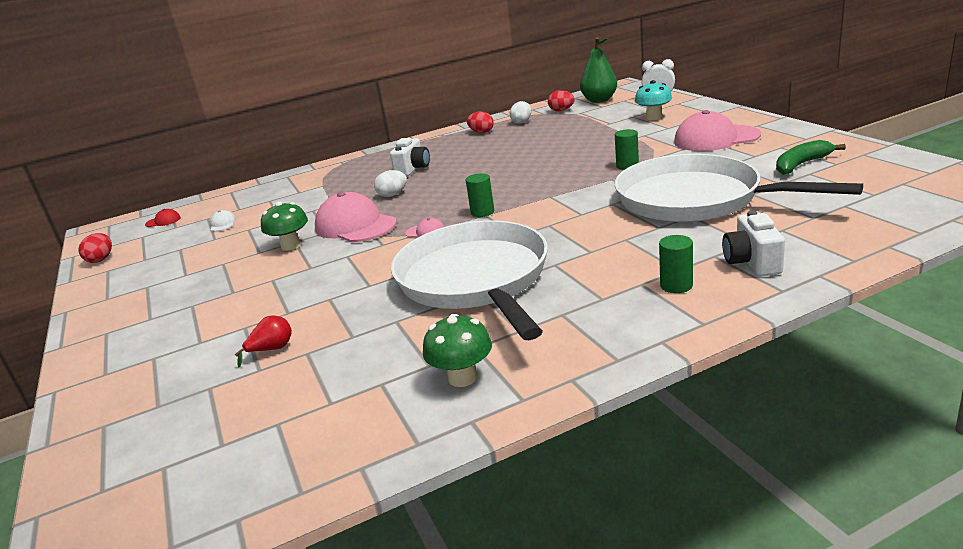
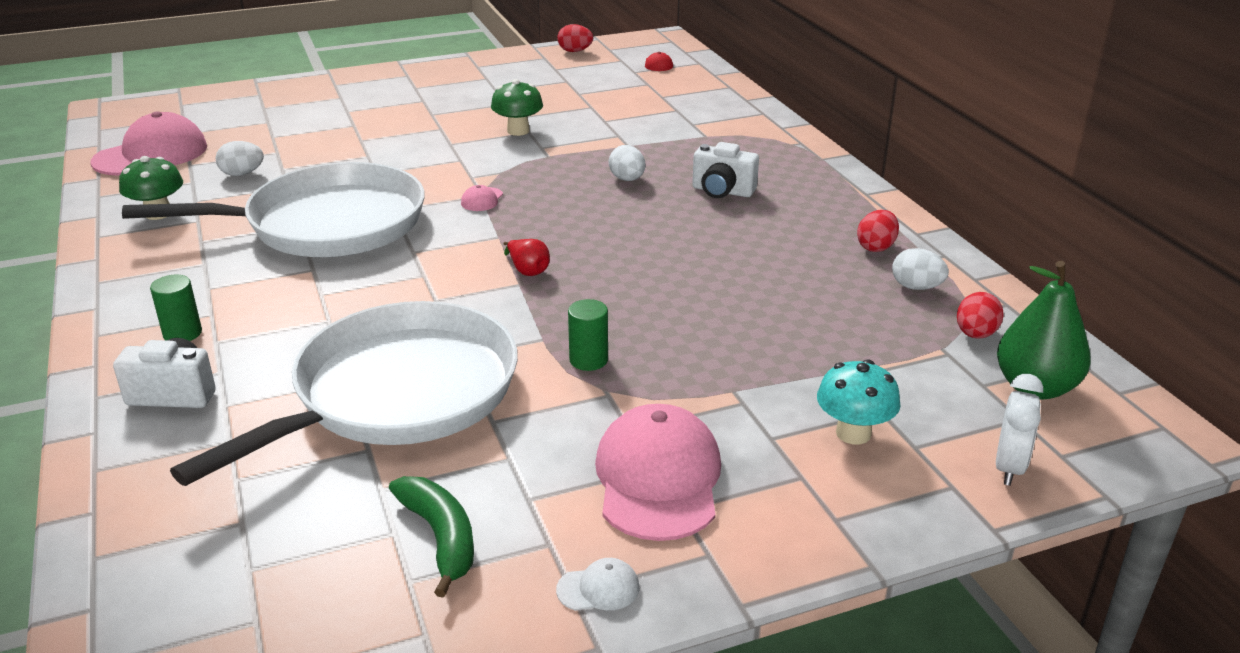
camera: 90 degrees right, 5 degrees up
(223, 224) = (620, 93): white cap -> white cap (598, 589)
(272, 350) = (298, 138): red pear -> red pear (527, 270)
(355, 225) = (543, 161): pink cap -> pink cap (151, 154)
(362, 356) = (242, 174): none -> white egg
(482, 212) = (508, 235): green cylinder -> none

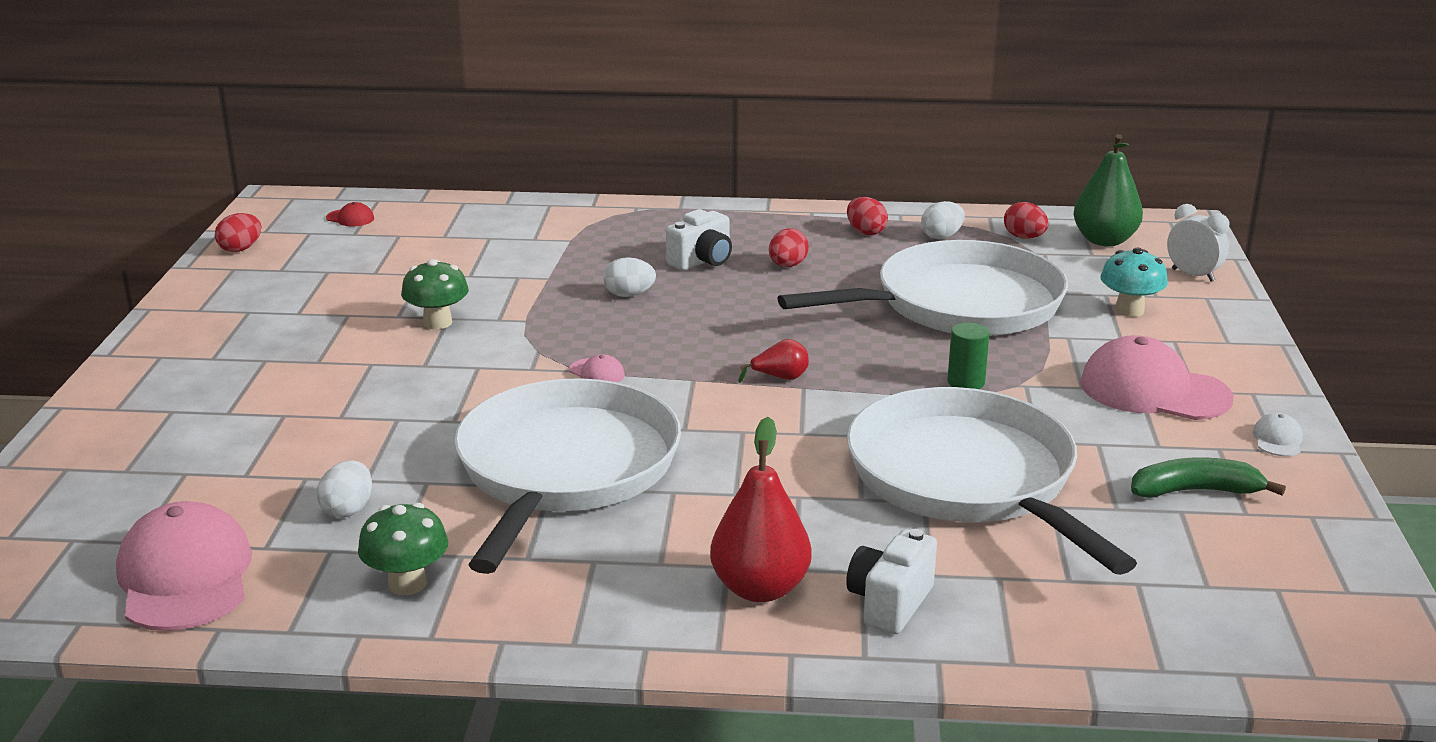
camera: 65 degrees left, 5 degrees down
(182, 333) = (760, 589): green cylinder -> red pear
(755, 227) = (787, 265): none -> red egg
(760, 326) = (960, 304): none -> white pan

